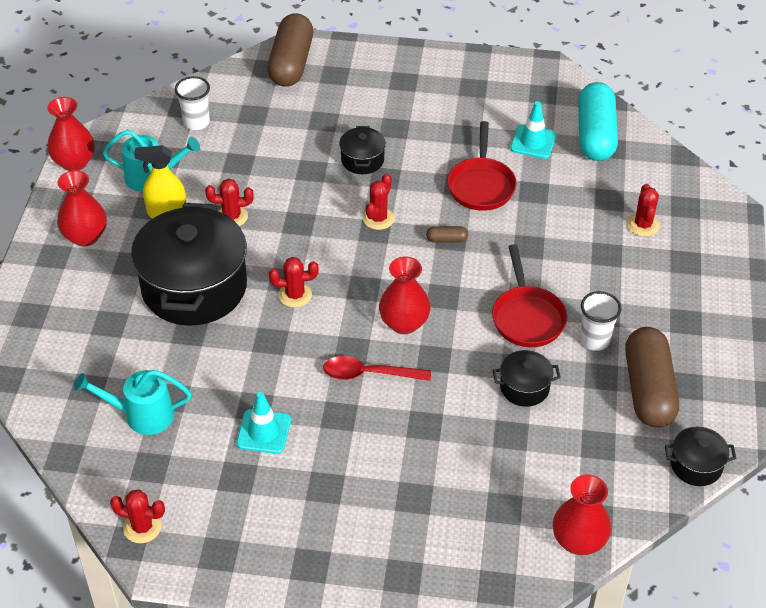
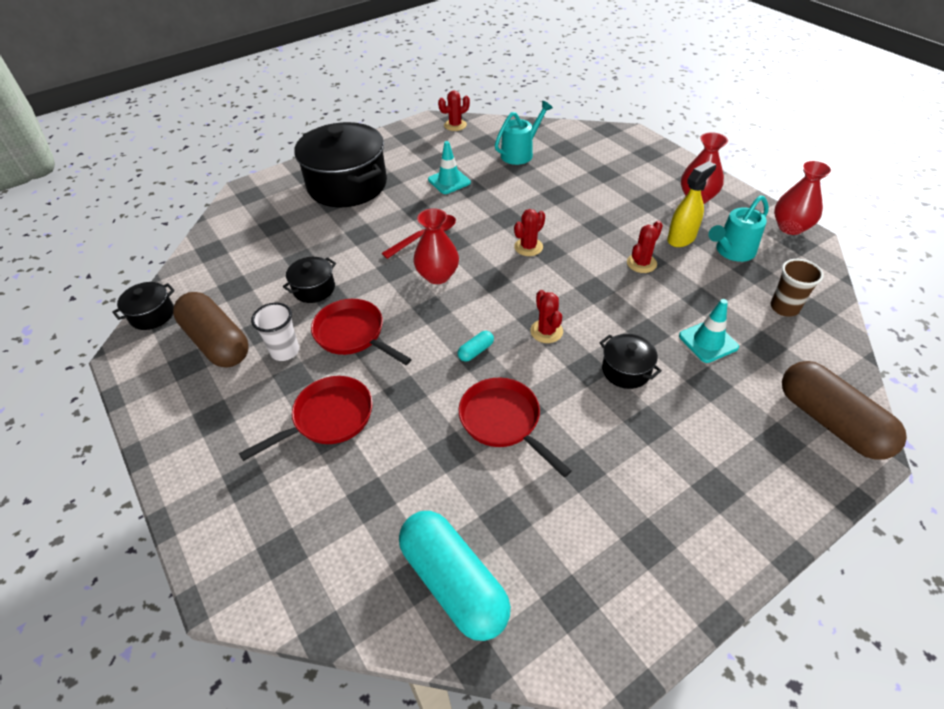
camera: 140 degrees right, 0 degrees up
(194, 287) = (592, 214): black pot -> black pot (347, 185)
(196, 122) = (784, 308): white cup -> brown cup
(446, 240) = (476, 351): brown capsule -> turquoise capsule
(533, 142) = (508, 514): turquoise traffic cone -> turquoise traffic cone (708, 341)
(578, 541) = (214, 235): red vase -> none
(599, 264) = (328, 418): none -> red pan
(643, 225) = (314, 492): red cactus -> none

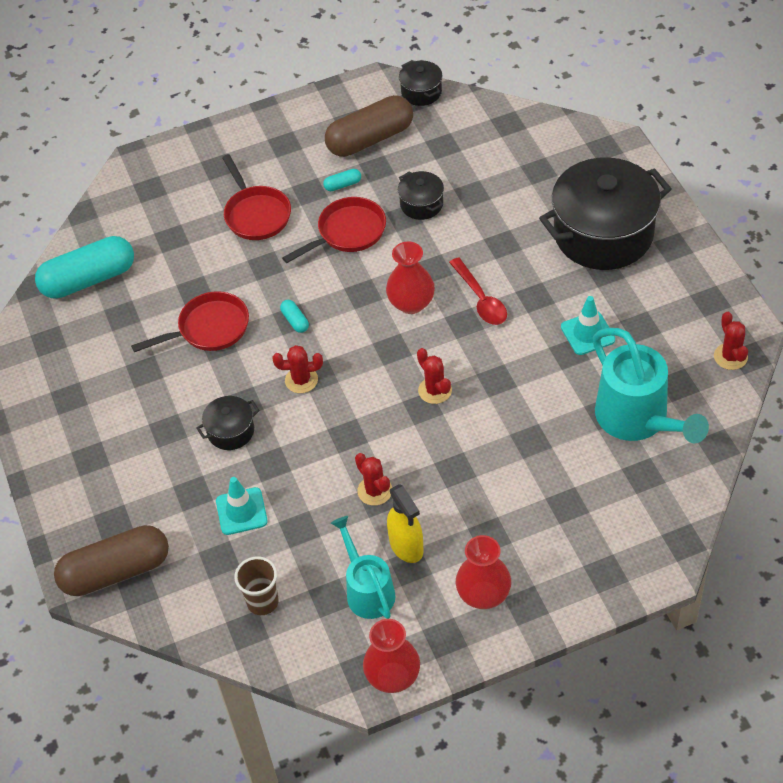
camera: 105 degrees right, 5 degrees up
(285, 351) = (343, 185): white cup -> turquoise capsule
(520, 153) = (638, 420): turquoise watering can -> turquoise watering can, size x1.58

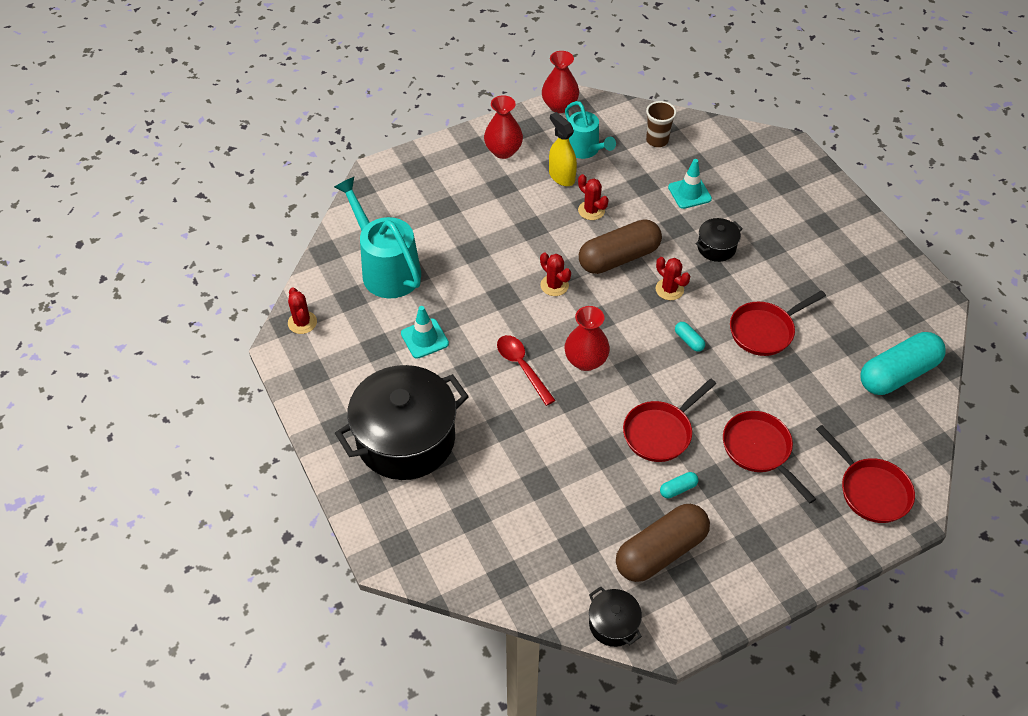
camera: 170 degrees right, 0 degrees up
(116, 571) = (768, 153): brown capsule -> brown capsule (619, 257)
(165, 179) = (870, 490): none -> red pan
(301, 380) = (669, 289): red cactus -> red cactus turned 60 degrees clockwise
(421, 204) = (591, 467): black pot -> none

